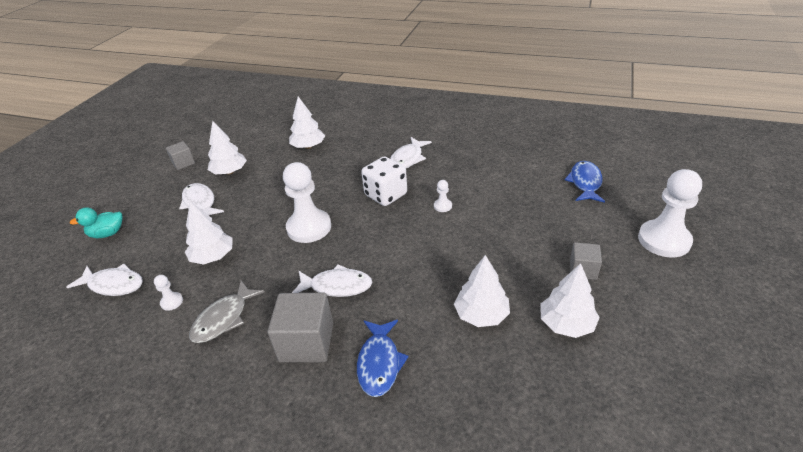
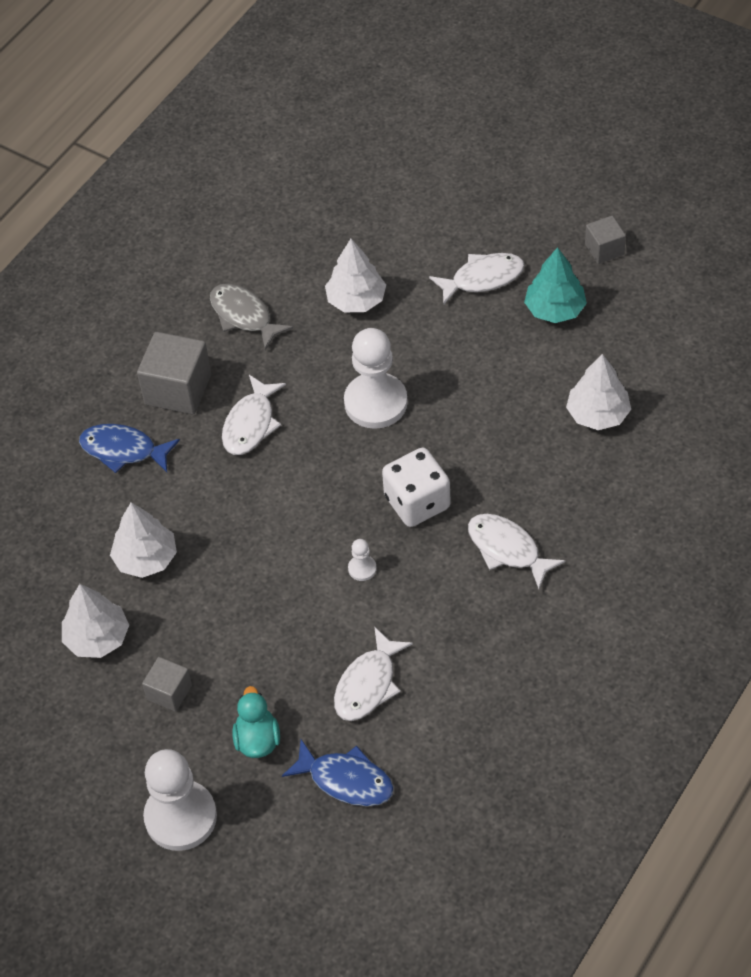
camera: 105 degrees right, 15 degrees up
(107, 234) = (448, 187): turquoise duck -> turquoise duck (257, 739)
(113, 285) = (343, 209): white fish -> white fish (368, 684)
(172, 302) = (291, 267): white pawn -> none
(229, 172) = (554, 309): white tree -> turquoise tree

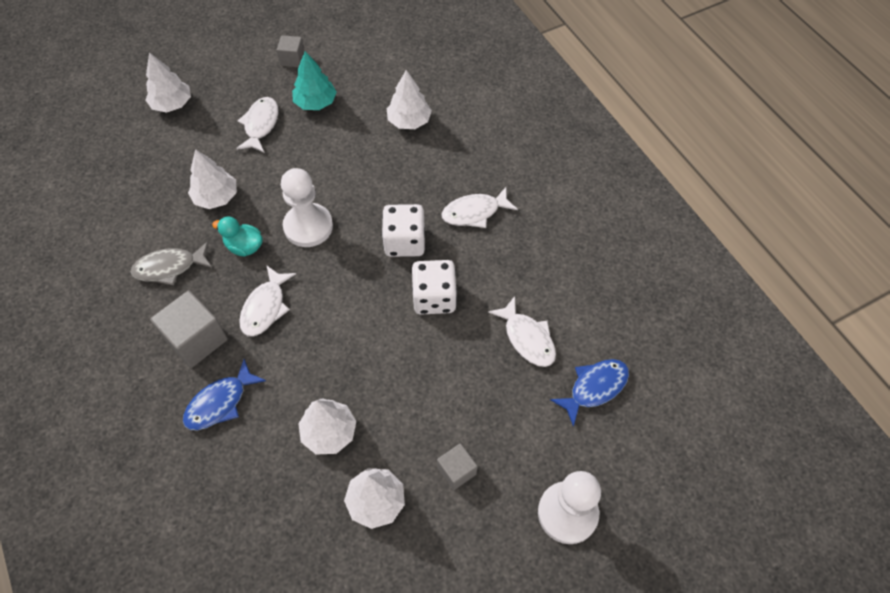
camera: 65 degrees left, 5 degrees up
(251, 424) = (265, 307): white fish -> white fish turned 60 degrees clockwise
(257, 739) = (531, 429): turquoise duck -> turquoise duck (244, 247)
(362, 568) = (434, 298): white pawn -> white dice
(451, 184) = (172, 104): none -> white tree

